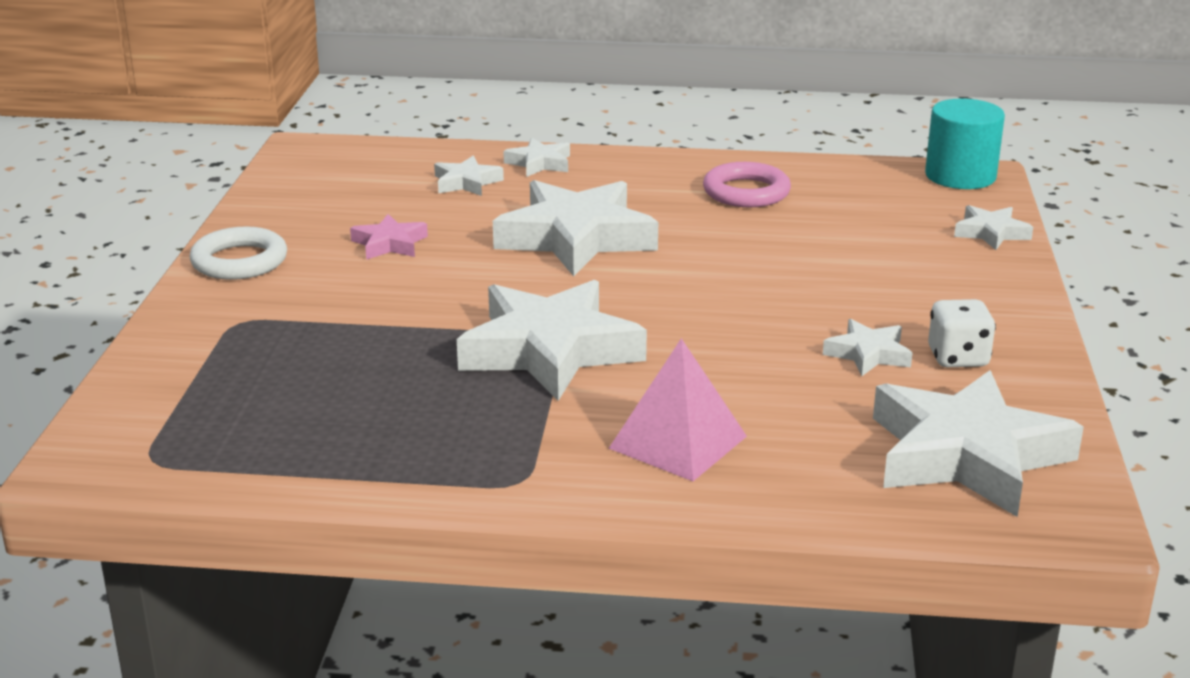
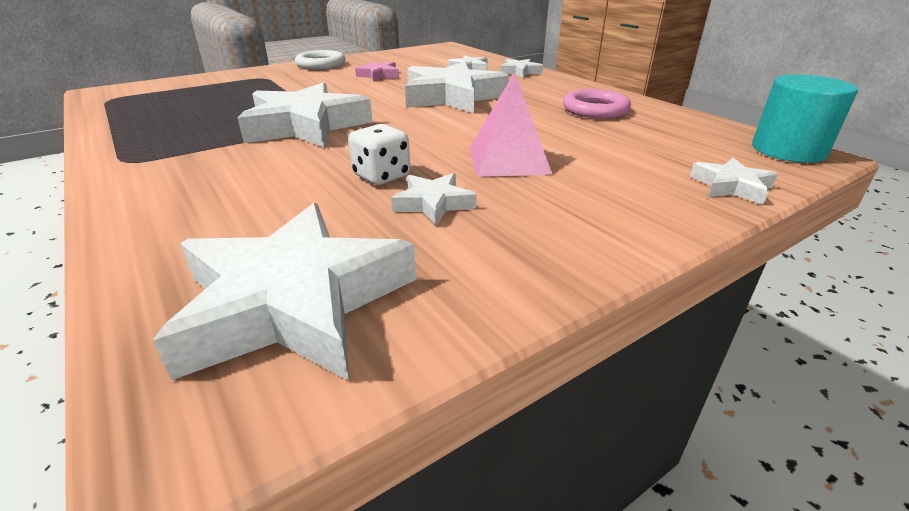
camera: 50 degrees right, 5 degrees up
(678, 442) = (215, 184): pink pyramid -> pink pyramid (508, 160)
(958, 358) = (484, 239): white dice -> white dice (382, 176)

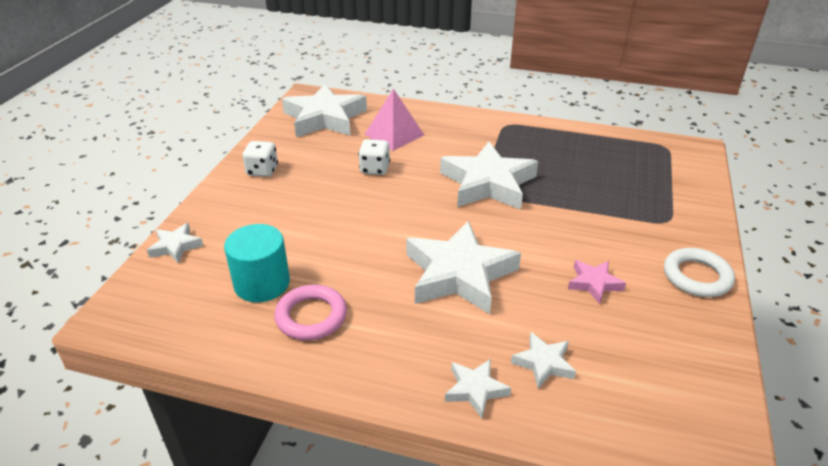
camera: 140 degrees right, 5 degrees up
(433, 203) = (328, 166): white star -> none
(508, 160) = (323, 210): pink pyramid -> pink pyramid (394, 135)
(546, 237) = (262, 171): none -> white dice
(788, 150) = (126, 317): turquoise cylinder -> turquoise cylinder (262, 283)

